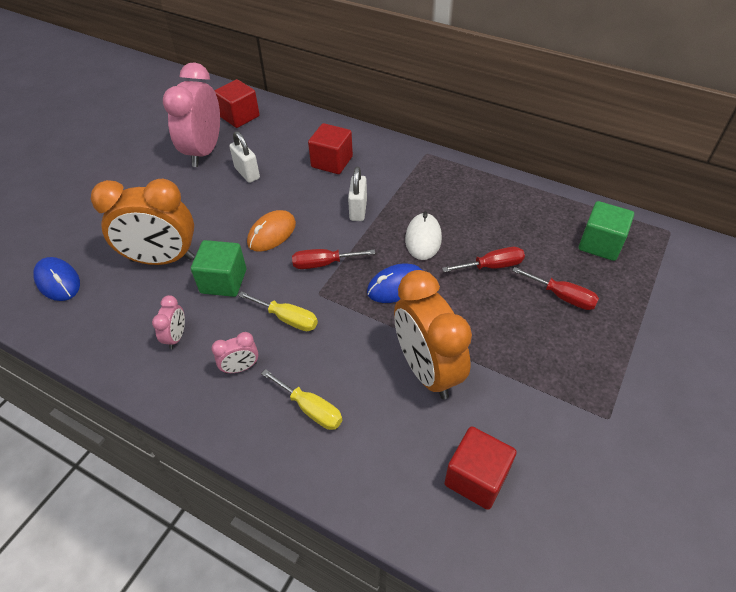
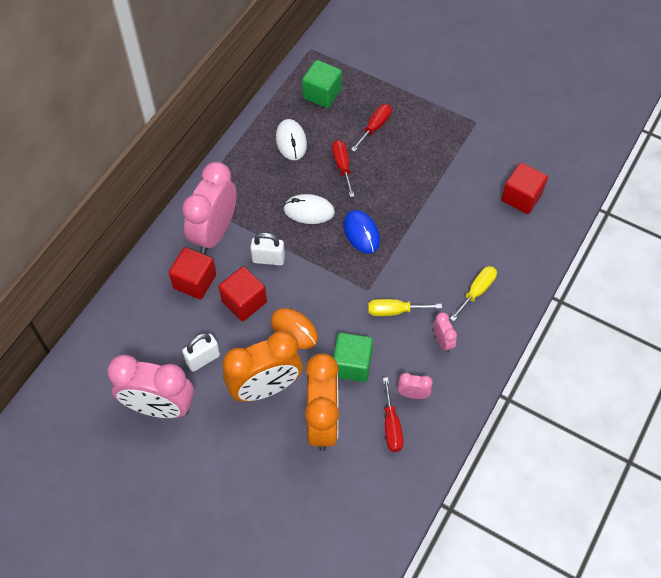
camera: 90 degrees left, 10 degrees up
(58, 281) = (347, 514): blue mouse -> none
(239, 116) = (98, 377): red cube -> red cube (244, 302)
(287, 319) = (394, 311): yellow screwdriver -> yellow screwdriver turned 120 degrees counterclockwise
(323, 264) = (334, 286): red screwdriver -> red screwdriver (391, 426)
(389, 170) = (214, 232): none -> pink clock
(426, 370) = (442, 218): orange clock -> orange clock (265, 388)
(519, 220) = (291, 141): none -> white mouse

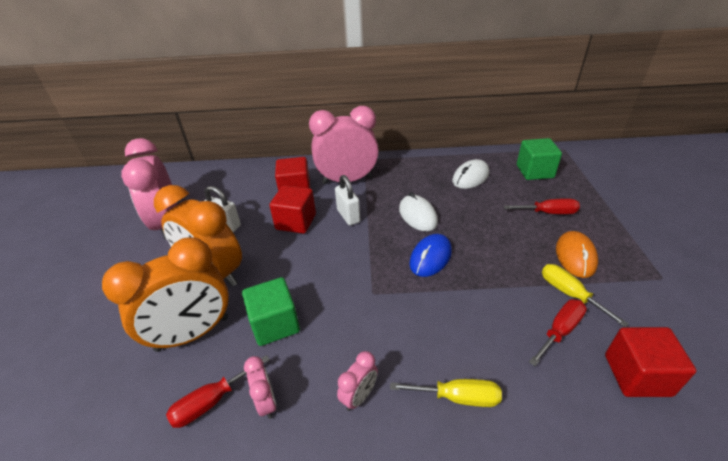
camera: 60 degrees right, 20 degrees down
(294, 330) = (288, 263): orange mouse -> orange mouse (575, 256)
(342, 166) = (484, 213): red screwdriver -> red screwdriver (560, 331)
(394, 311) = (365, 327): yellow screwdriver -> yellow screwdriver (569, 294)

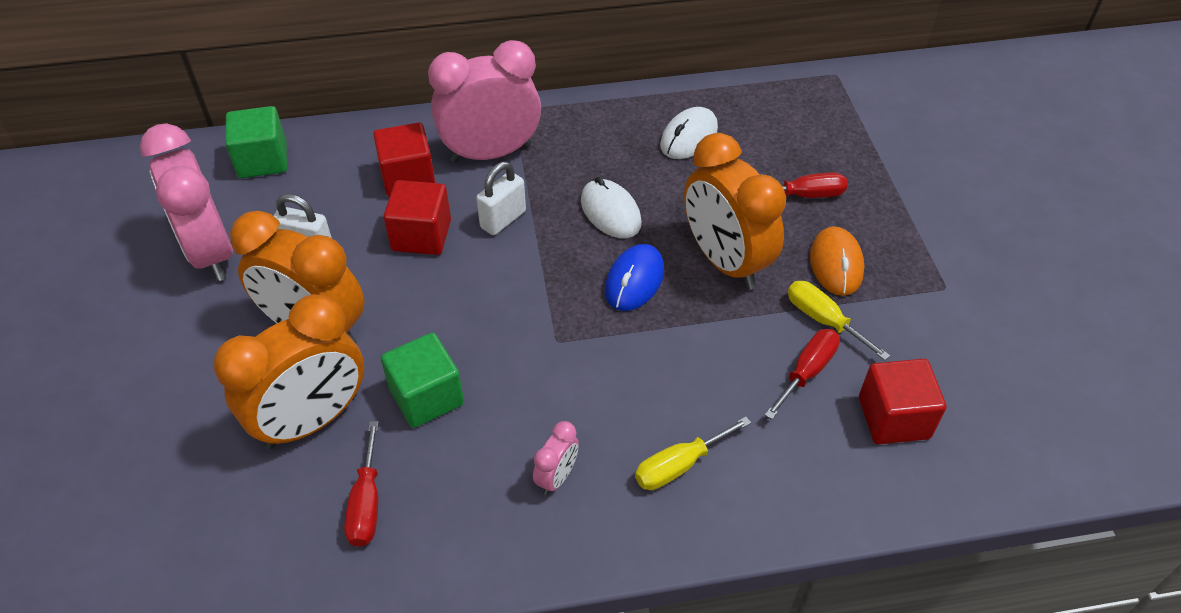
camera: 10 degrees left, 10 degrees up
(211, 402) = (367, 503): red screwdriver -> red screwdriver turned 45 degrees counterclockwise
(266, 402) = (439, 496): pink clock -> none
(348, 216) = (503, 219): white padlock -> white padlock turned 75 degrees clockwise
(458, 397) = (679, 465): yellow screwdriver -> yellow screwdriver turned 150 degrees clockwise
(494, 249) = (725, 261): none -> orange clock
(534, 171) = (788, 121): green cube -> green cube (263, 160)

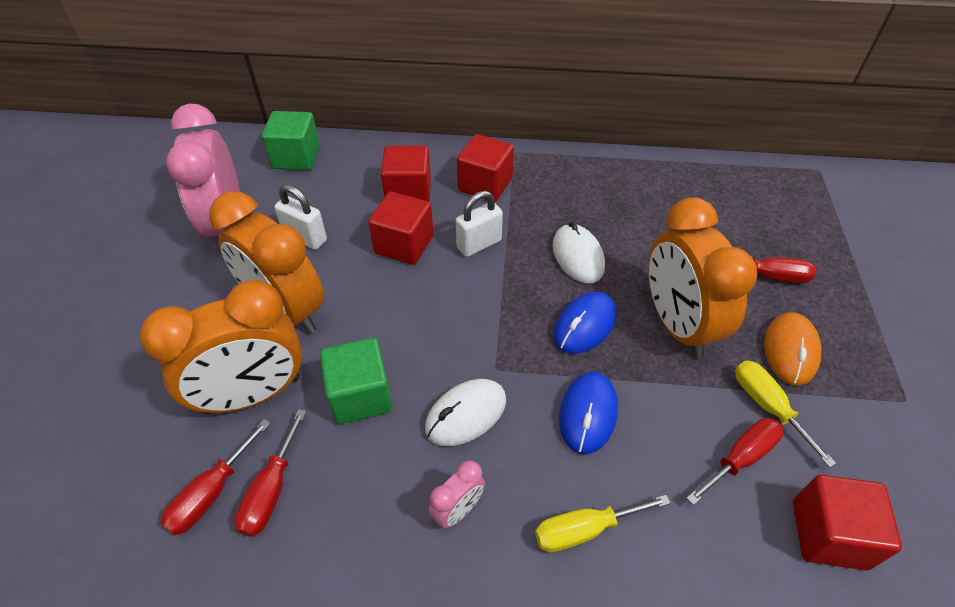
camera: 15 degrees right, 0 degrees up
(306, 520) = (211, 493): none -> red screwdriver
(491, 153) = (485, 185): pink clock -> red cube
(658, 364) = (587, 414): none -> blue mouse
(688, 137) = (666, 202): white mouse -> white mouse (466, 414)

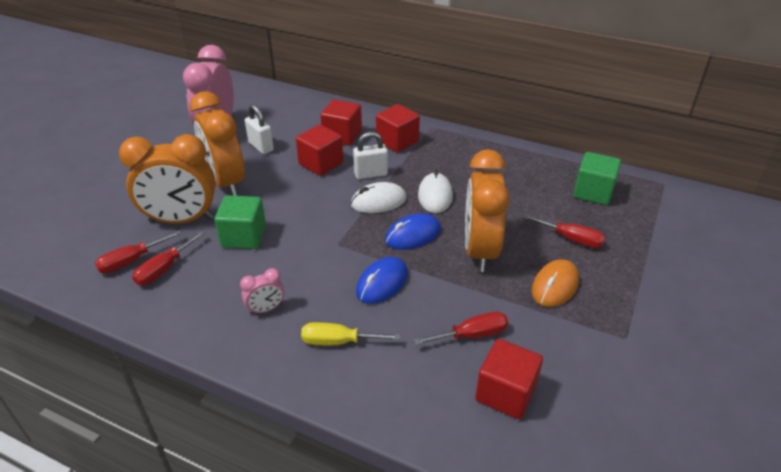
camera: 20 degrees right, 10 degrees down
(296, 157) = (282, 102): green cube -> green cube (593, 192)
(466, 414) = (302, 262): white mouse -> white mouse (378, 201)
(767, 406) = (513, 312): yellow screwdriver -> none

